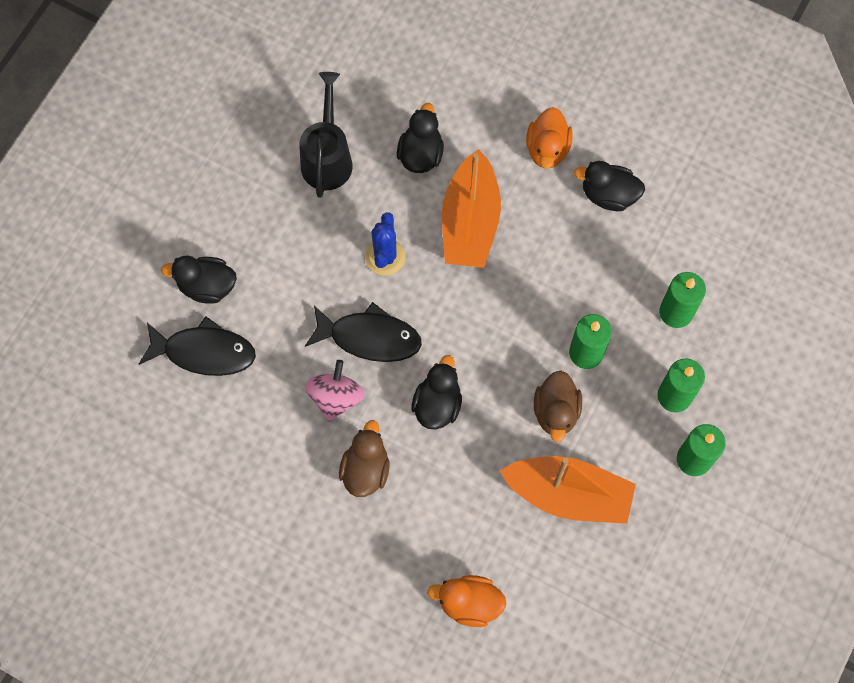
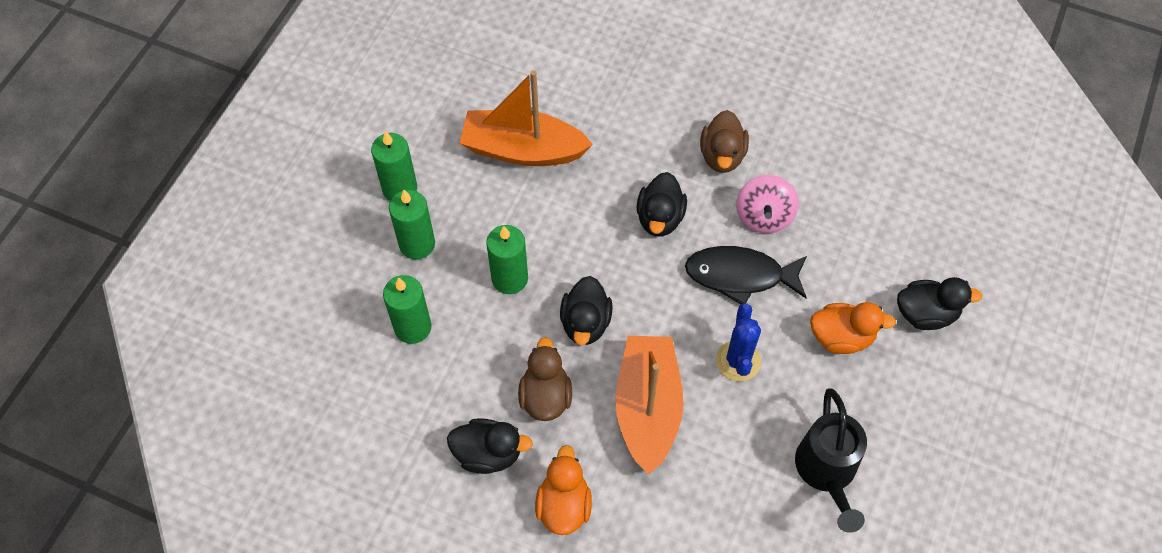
camera: 175 degrees right, 10 degrees down
(204, 352) = (909, 248): black fish -> none
(420, 154) = (716, 486): black duck -> black duck (585, 323)
(469, 603) = (609, 59): orange duck -> orange duck (841, 337)
(556, 412) = (539, 220): brown duck -> brown duck (545, 396)

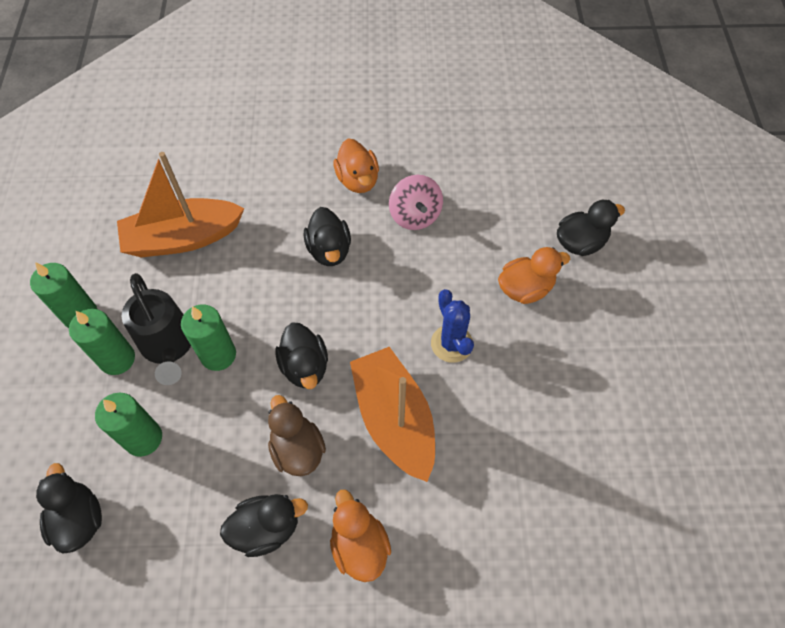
camera: 25 degrees left, 0 degrees up
(332, 374) = (79, 519): none -> black duck
(722, 156) = (358, 180): brown duck -> orange duck
(740, 276) = (419, 271): black fish -> none
(827, 472) = (571, 407): black watering can -> black watering can (168, 346)

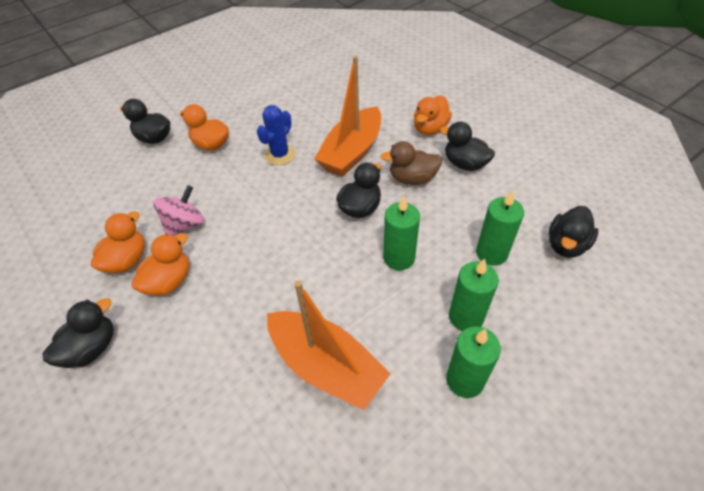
camera: 125 degrees left, 10 degrees down
(168, 346) = (423, 292): black watering can -> none
(297, 449) = (412, 179): brown duck -> brown duck turned 60 degrees clockwise
(329, 250) = (256, 254): black duck -> black duck (92, 348)
(408, 162) = (127, 260): none -> orange duck

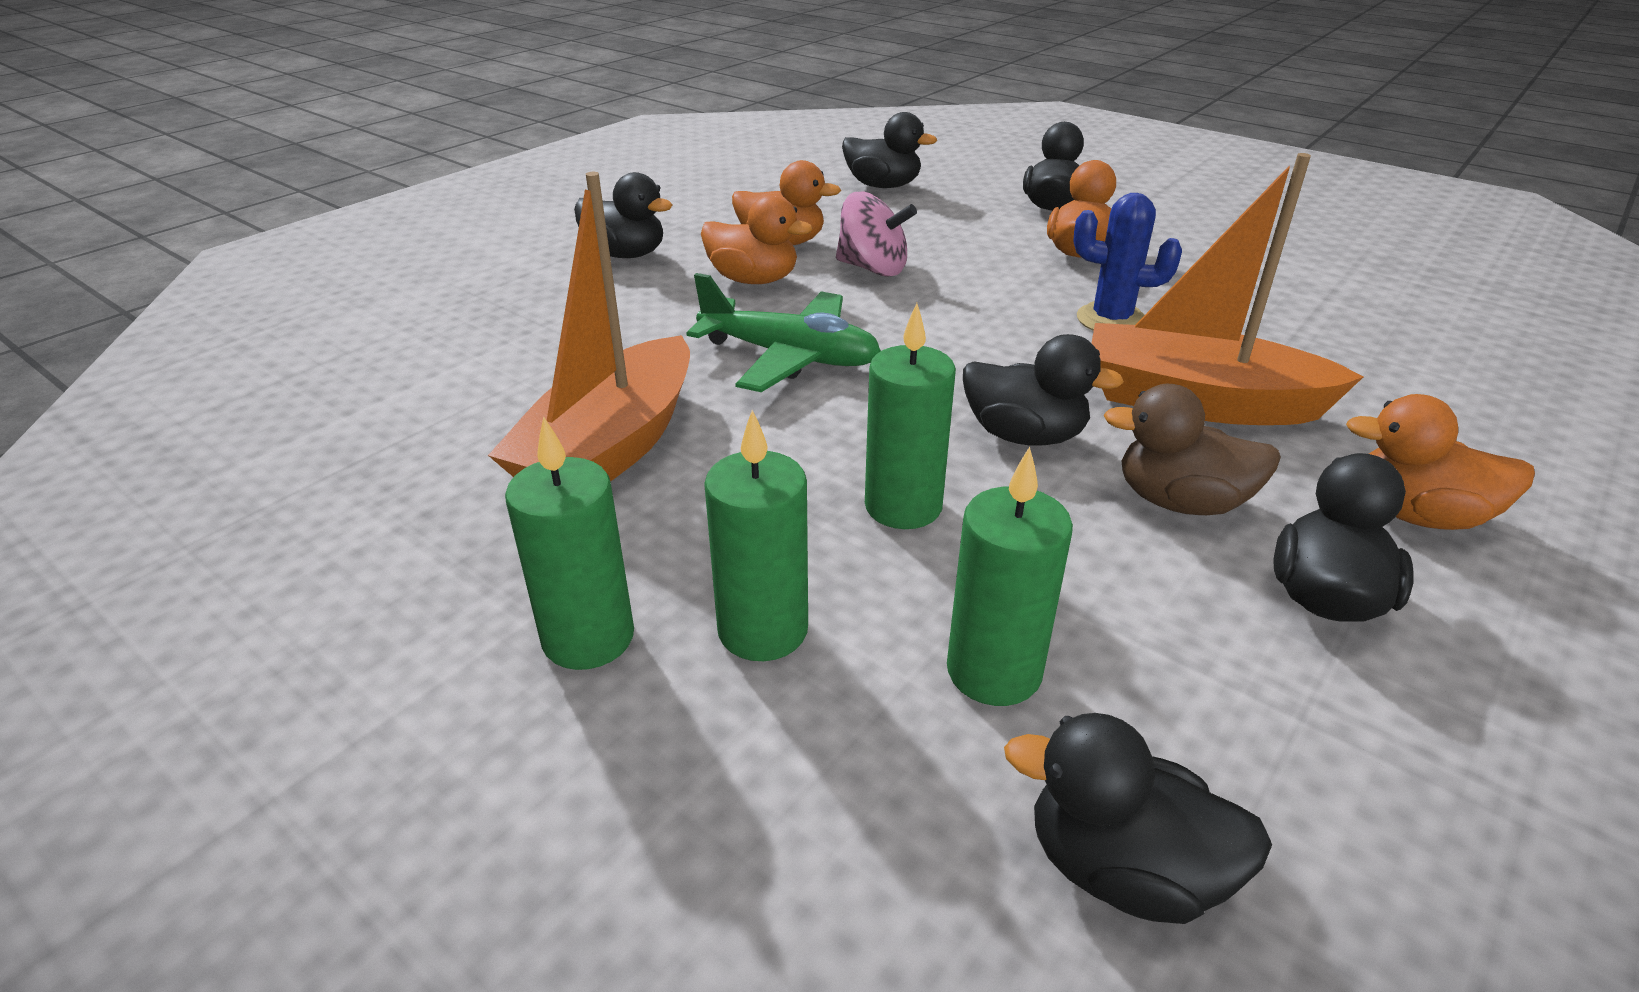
camera: 75 degrees right, 15 degrees down
(76, 198) = (883, 186): none -> black duck
(265, 277) = (789, 357): none -> green plane
(412, 179) = (1180, 502): brown duck -> brown duck turned 60 degrees counterclockwise

